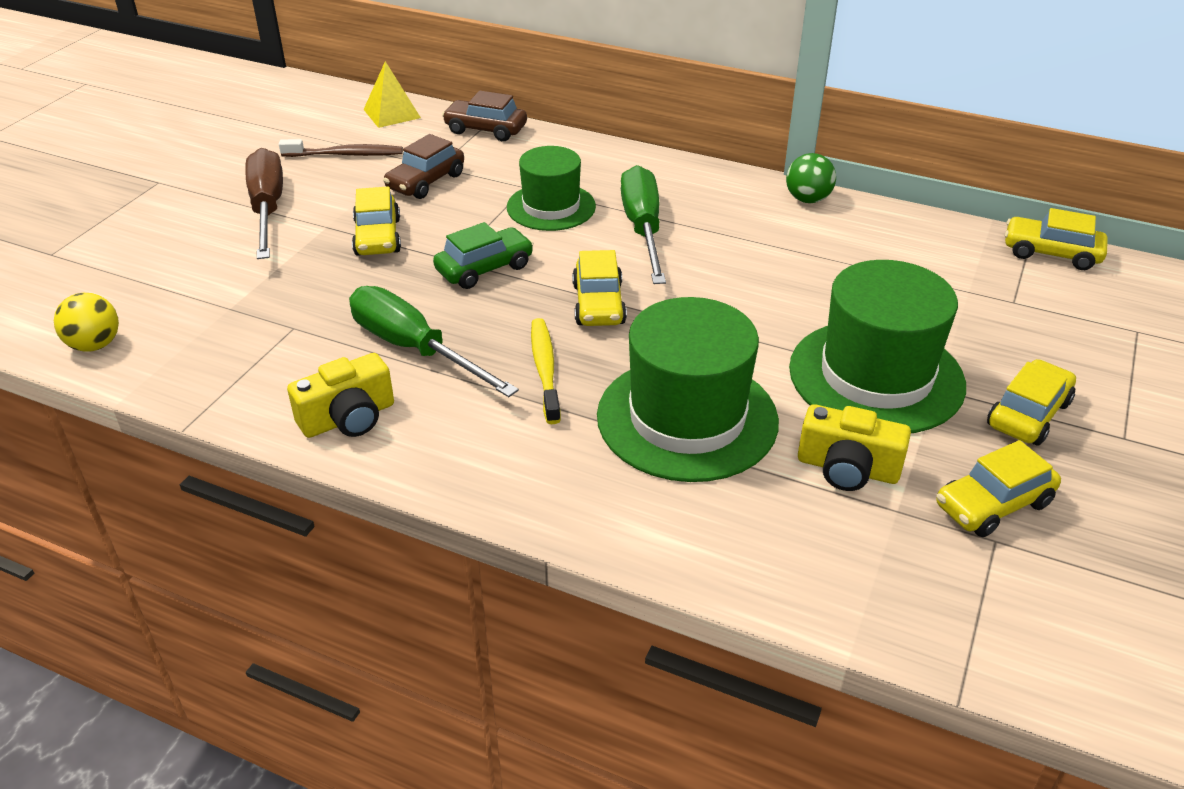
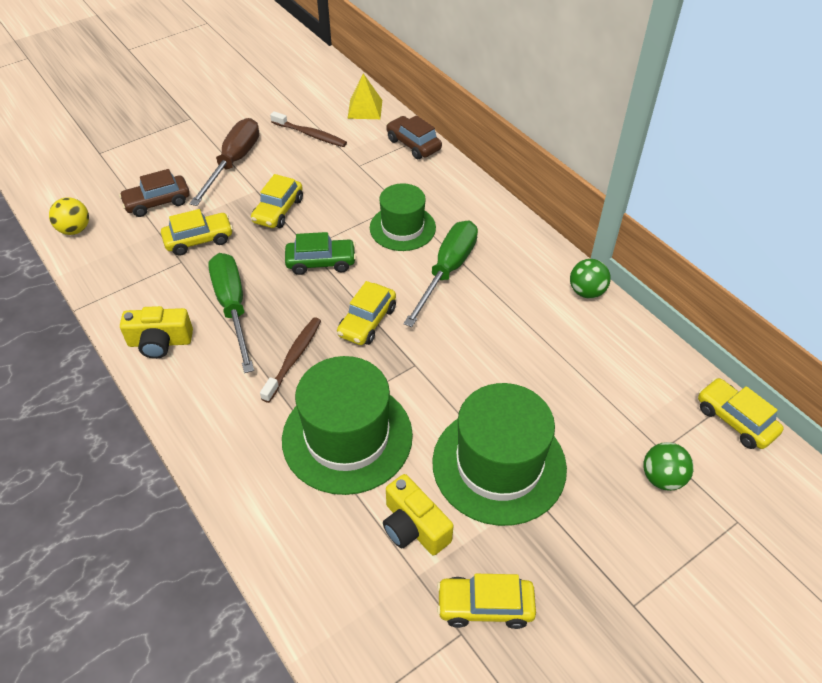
camera: 30 degrees right, 10 degrees up
(426, 182) = (341, 176): brown car -> brown car (157, 202)
(545, 369) = (293, 358): yellow toothbrush -> brown toothbrush
(1028, 414) = (579, 549): yellow car -> yellow car (199, 240)
(1038, 324) = (662, 478): none -> green ball

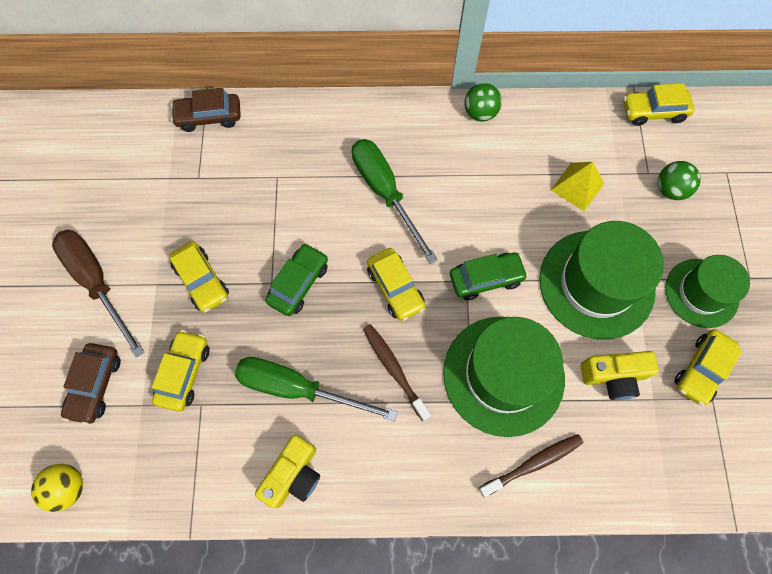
camera: 55 degrees left, 20 degrees up
(310, 134) = (117, 191): brown toothbrush -> brown toothbrush (533, 464)
(365, 109) = (122, 123): yellow pyramid -> yellow pyramid (577, 186)
(402, 228) = (308, 193): green hat -> green hat (701, 293)
(429, 377) = (486, 279): none -> green car

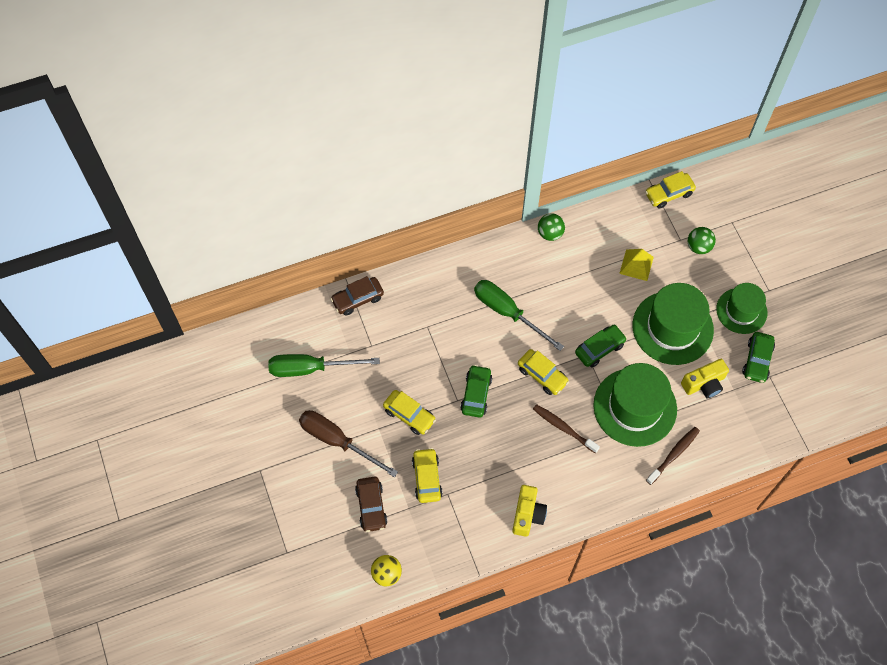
camera: 20 degrees left, 5 degrees down
(298, 388) = (506, 461): green screwdriver -> green screwdriver (310, 368)
(701, 370) = (757, 360): yellow car -> green car

